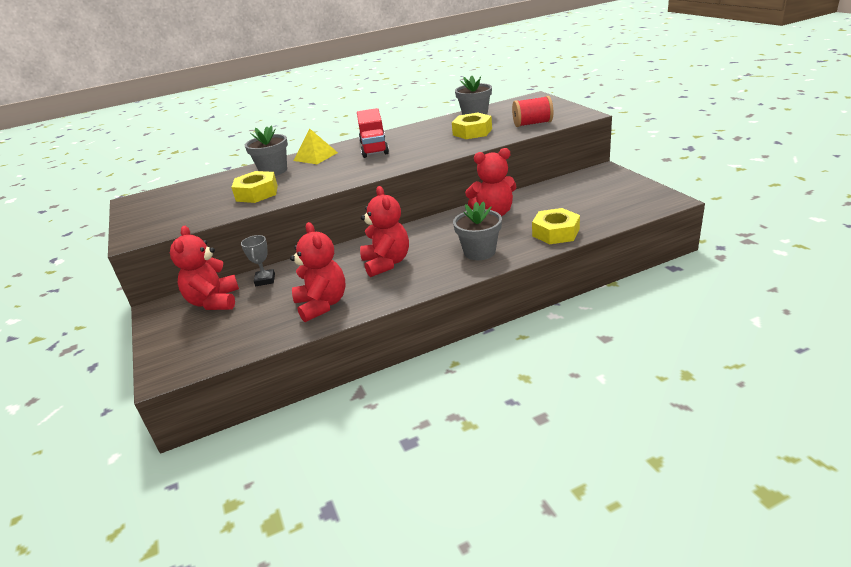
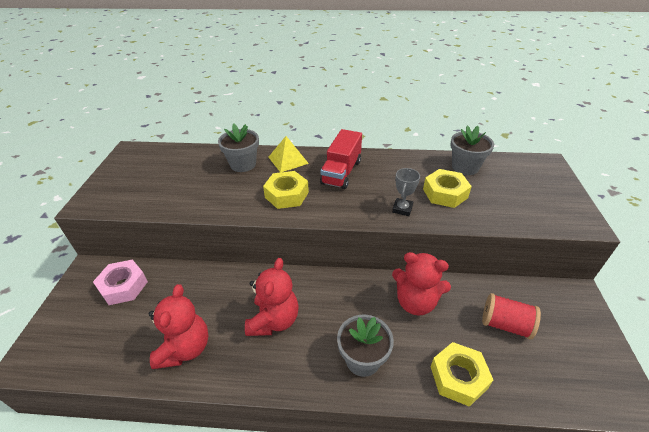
camera: 25 degrees right, 10 degrees up
(214, 302) = (123, 286): red teddy bear -> pink nut
(257, 193) = (206, 191): yellow nut -> yellow nut (286, 195)
(265, 280) = (175, 280): grey trophy -> grey trophy (402, 209)
(532, 124) = (516, 211): red spool -> red spool (505, 324)

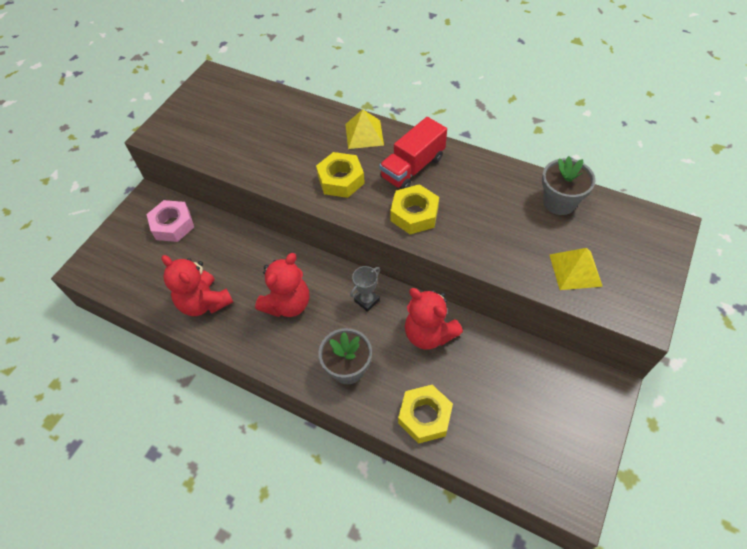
camera: 25 degrees right, 15 degrees up
(185, 348) = (204, 302): red teddy bear -> red teddy bear turned 105 degrees clockwise
(243, 164) = (315, 127): grey flower pot -> none
(402, 209) = (450, 234): grey trophy -> grey trophy (367, 300)
(445, 193) = (510, 229): yellow nut -> yellow nut (414, 214)
(505, 324) = (504, 388): red spool -> none
(512, 206) = (575, 270): none -> yellow pyramid

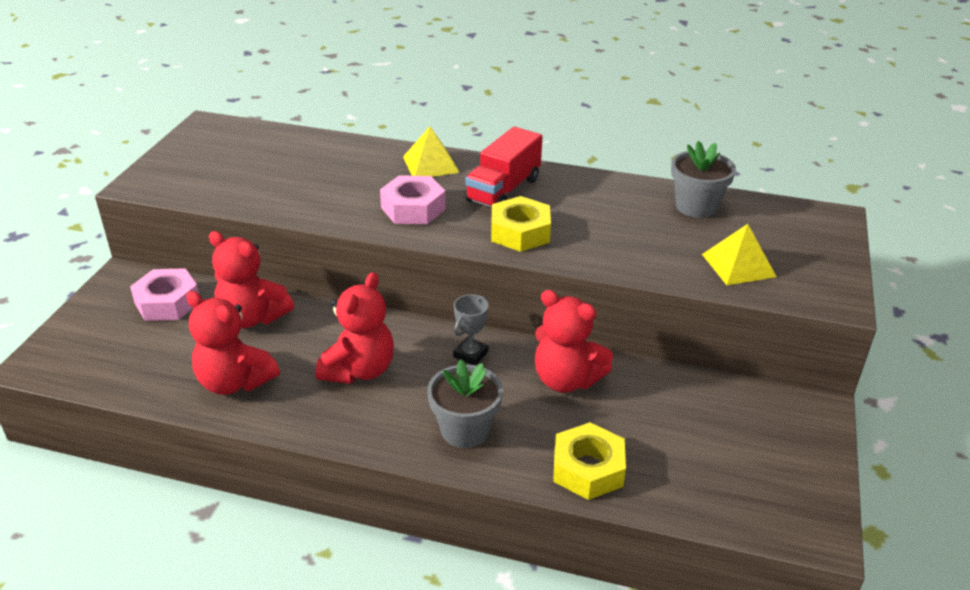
camera: 15 degrees left, 20 degrees down
(225, 246) = (252, 317): none -> red teddy bear
(341, 180) = (413, 208): yellow nut -> pink nut

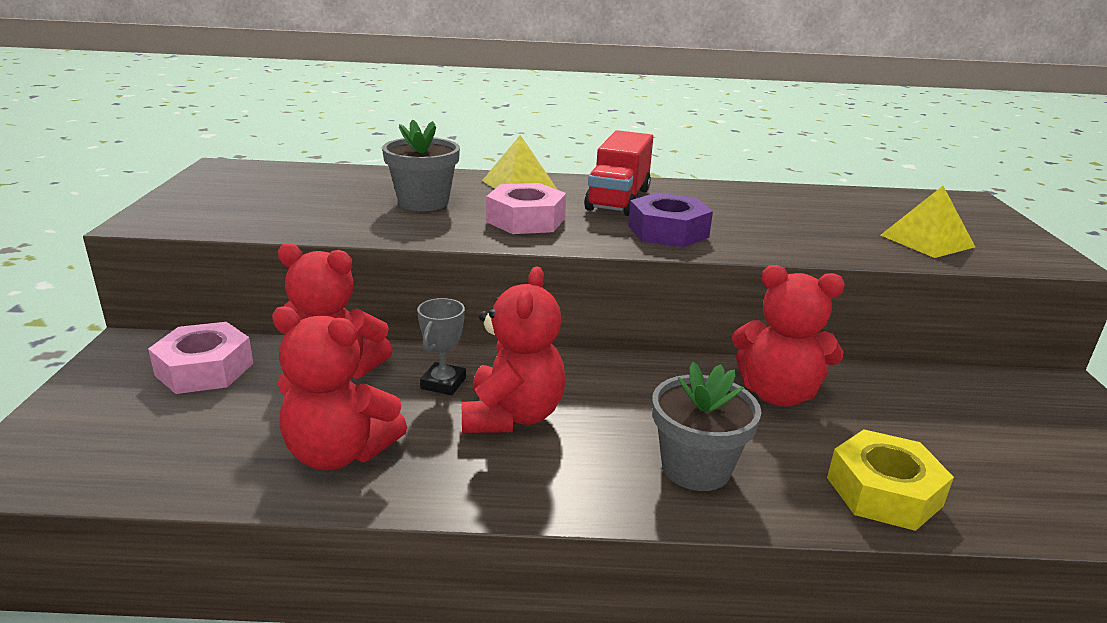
camera: 15 degrees left, 10 degrees down
(470, 354) = (645, 381): grey trophy -> grey trophy (443, 383)
(520, 232) = (668, 231): yellow nut -> purple nut
(696, 206) = (832, 200): grey flower pot -> grey flower pot (423, 202)

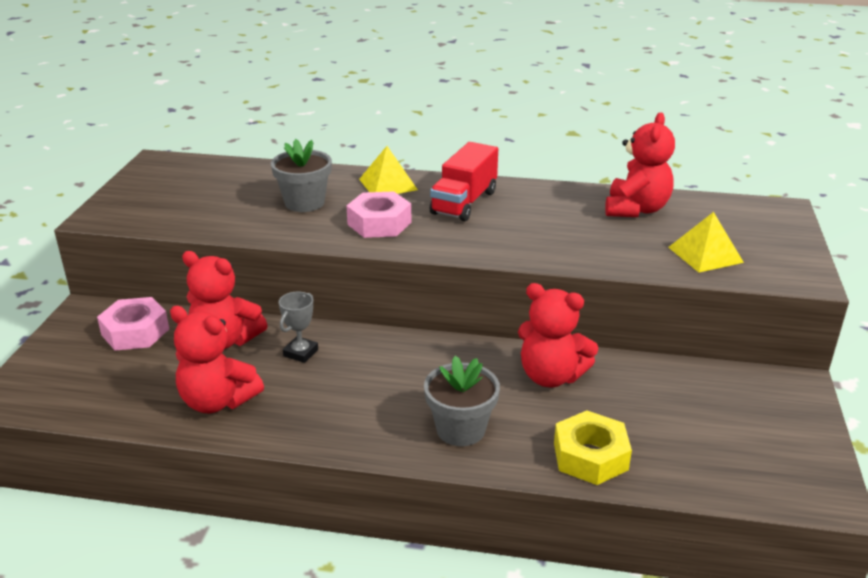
camera: 10 degrees right, 5 degrees up
(512, 416) = (343, 381): red teddy bear -> red teddy bear (636, 209)
(668, 231) = (489, 238): purple nut -> none

